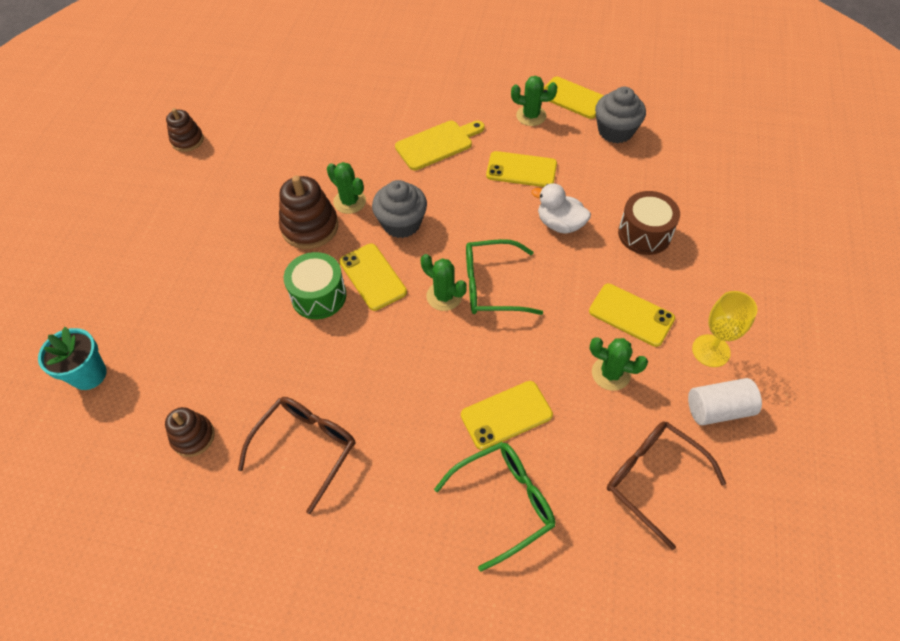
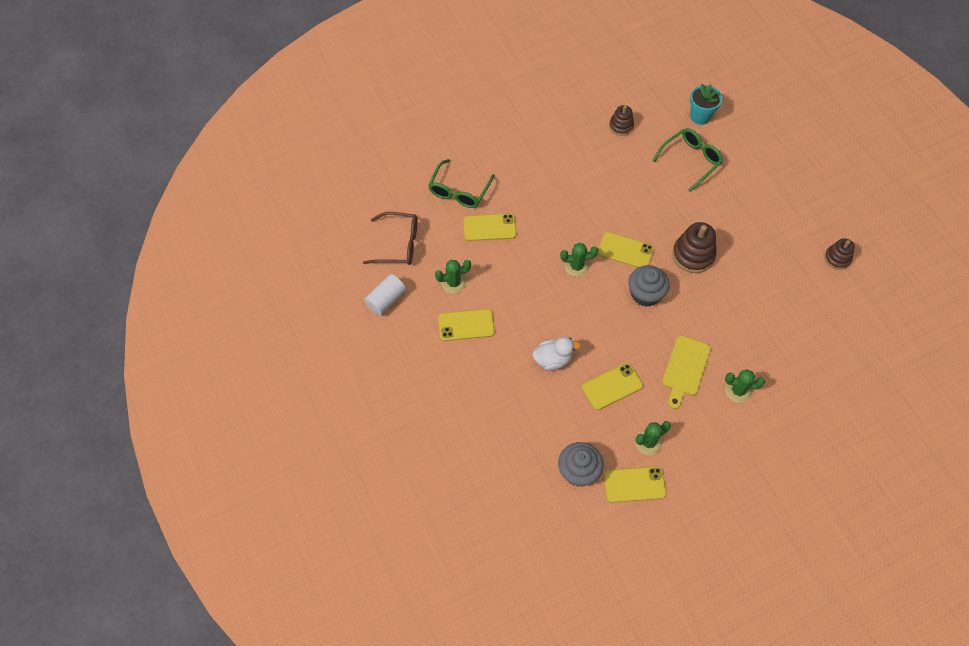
camera: 140 degrees right, 5 degrees up
(306, 448) = (567, 154): brown glasses -> none
(318, 296) = (641, 221): green drum -> none
(349, 201) = (690, 287): green cactus -> green cactus (738, 391)
(492, 286) = (556, 290): green glasses -> green glasses (690, 160)
(506, 415) = (489, 227): yellow phone -> yellow phone turned 60 degrees clockwise
(644, 234) = (496, 389): brown drum -> none
(711, 351) = (408, 332): yellow goblet -> none

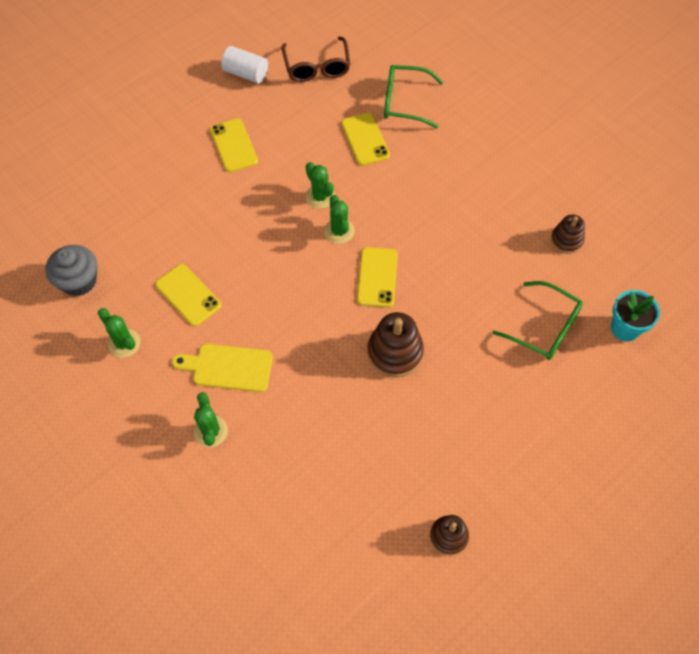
camera: 75 degrees right, 0 degrees up
(453, 283) = (283, 123): green cactus -> green cactus (320, 197)
(553, 360) = (209, 231): white duck -> none
(634, 484) = (70, 337): yellow phone -> none
(645, 294) = (322, 308): grey cupcake -> none

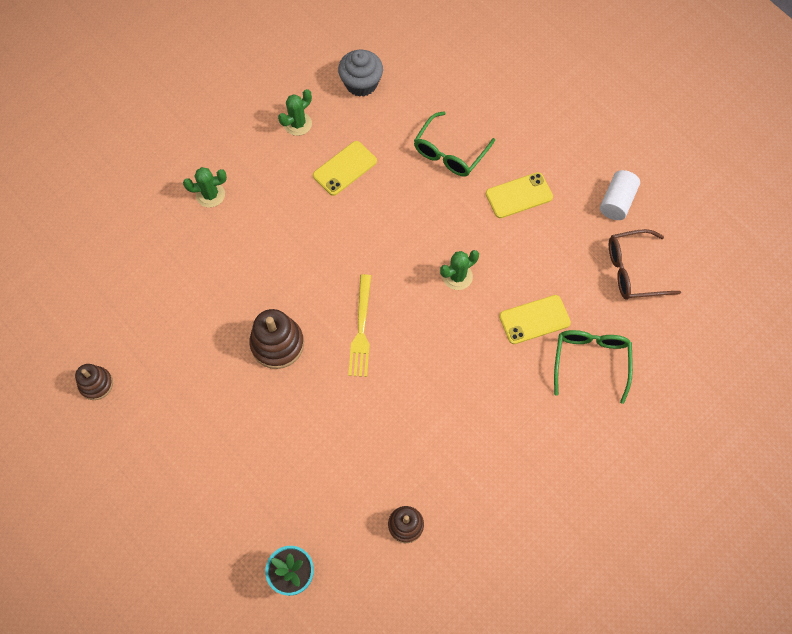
camera: 90 degrees right, 5 degrees up
(228, 367) = (269, 205): yellow cutting board -> none
(339, 231) = (415, 294): green cactus -> none
(377, 277) = (361, 329): yellow phone -> yellow fork
(544, 328) = (298, 489): green glasses -> green glasses (450, 152)

